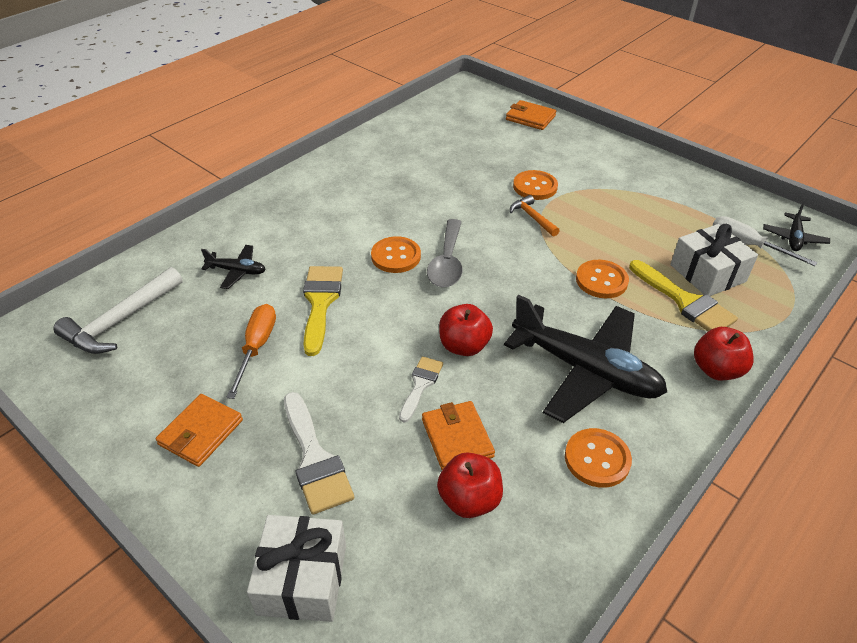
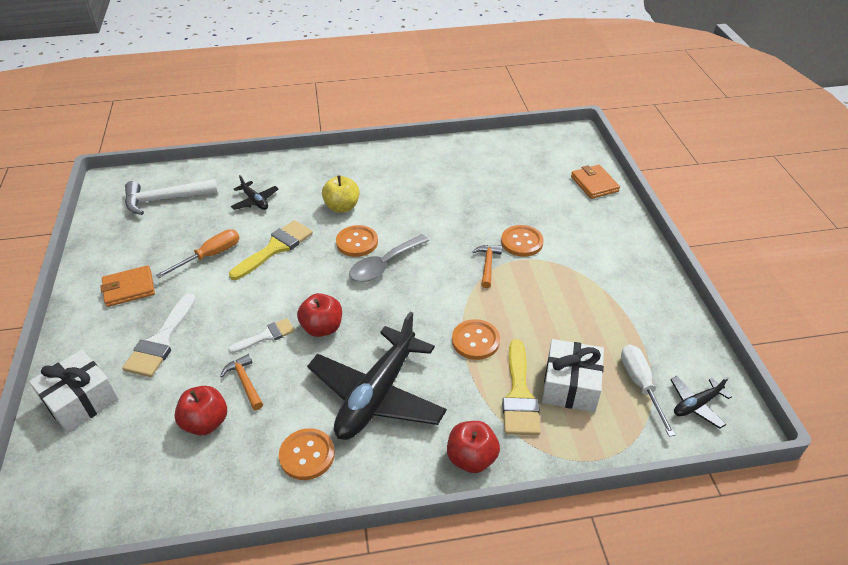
camera: 40 degrees right, 0 degrees up
(339, 233) = (342, 207): none -> yellow apple
(457, 438) = (245, 382): orange wallet -> orange hammer
(585, 370) = (377, 395): black plane -> black plane turned 45 degrees clockwise

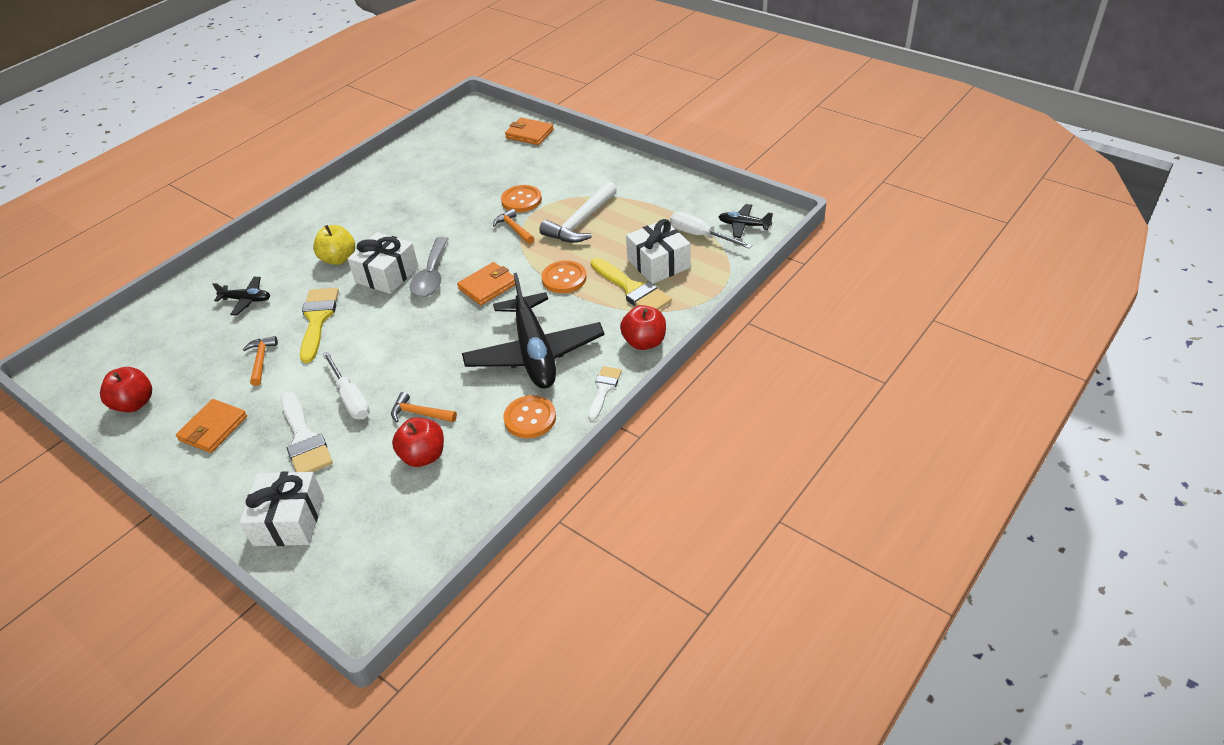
camera: 40 degrees left, 0 degrees up
(165, 199) = (146, 350): white hammer -> white hammer (580, 222)
(210, 256) = (261, 360): orange screwdriver -> orange hammer
(221, 331) = (350, 398): none -> white screwdriver
(266, 336) = (395, 377): white brush -> white brush (604, 389)
(322, 328) = (436, 343): red apple -> red apple (134, 403)
(357, 242) = (387, 274): orange button -> white gift
(412, 304) = (488, 286): none -> orange wallet
(696, 405) = (744, 225): black plane -> black plane turned 90 degrees clockwise

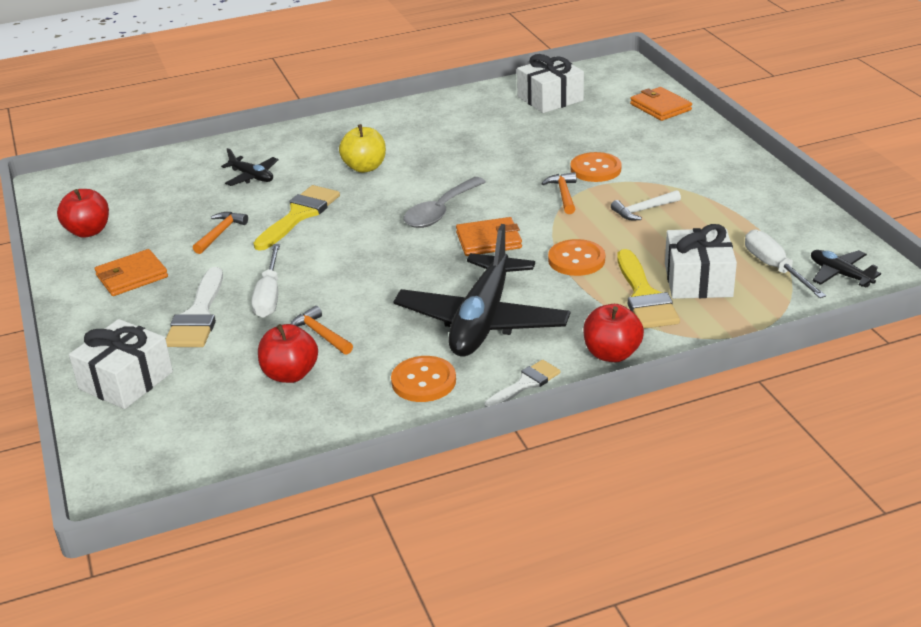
camera: 30 degrees right, 10 degrees down
(387, 274) = (398, 196): white gift -> white gift (550, 99)
(580, 222) = (643, 210): white hammer -> white hammer, size x0.57

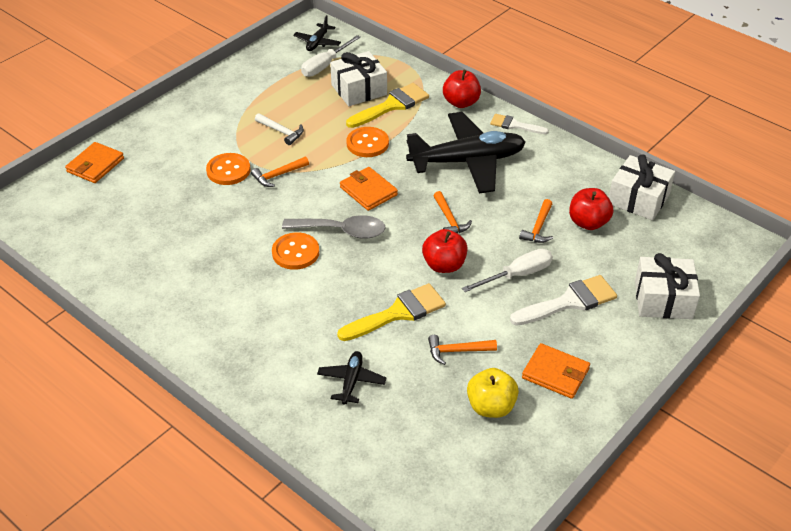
camera: 120 degrees left, 10 degrees up
(88, 231) = (517, 452): red apple -> red apple (444, 265)
(299, 215) = (398, 313): yellow brush -> yellow brush turned 150 degrees clockwise
(365, 167) = (292, 307): yellow apple -> yellow apple (491, 407)
(394, 278) = (449, 219): none -> orange hammer
(423, 381) = (545, 164): orange button -> orange button (295, 252)
(550, 99) = (98, 235): white gift -> white gift (638, 199)

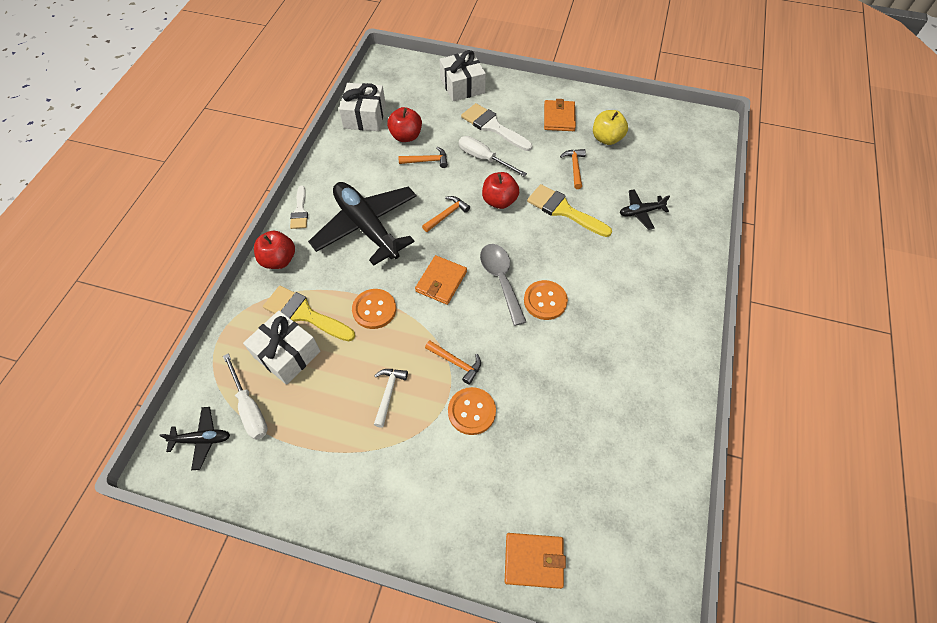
camera: 115 degrees left, 15 degrees up
(325, 65) = (250, 408): white screwdriver -> white screwdriver turned 45 degrees clockwise
(457, 351) = (575, 168): orange hammer -> orange hammer turned 150 degrees counterclockwise

